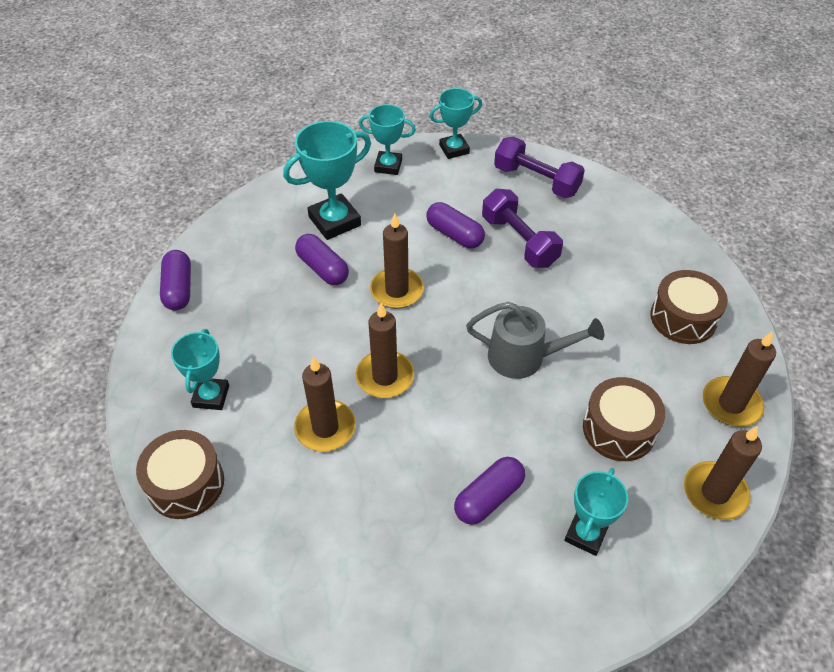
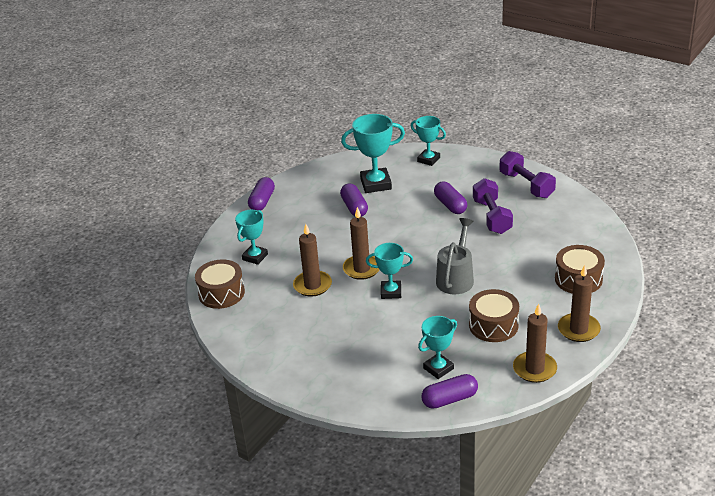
camera: 25 degrees right, 15 degrees down
(397, 290) = (394, 227): brown candle -> none
(454, 149) = (479, 157): turquoise trophy -> turquoise trophy (391, 292)
(488, 497) = (390, 338): purple capsule -> purple capsule (449, 399)
(525, 357) = (456, 277): grey watering can -> grey watering can turned 105 degrees counterclockwise

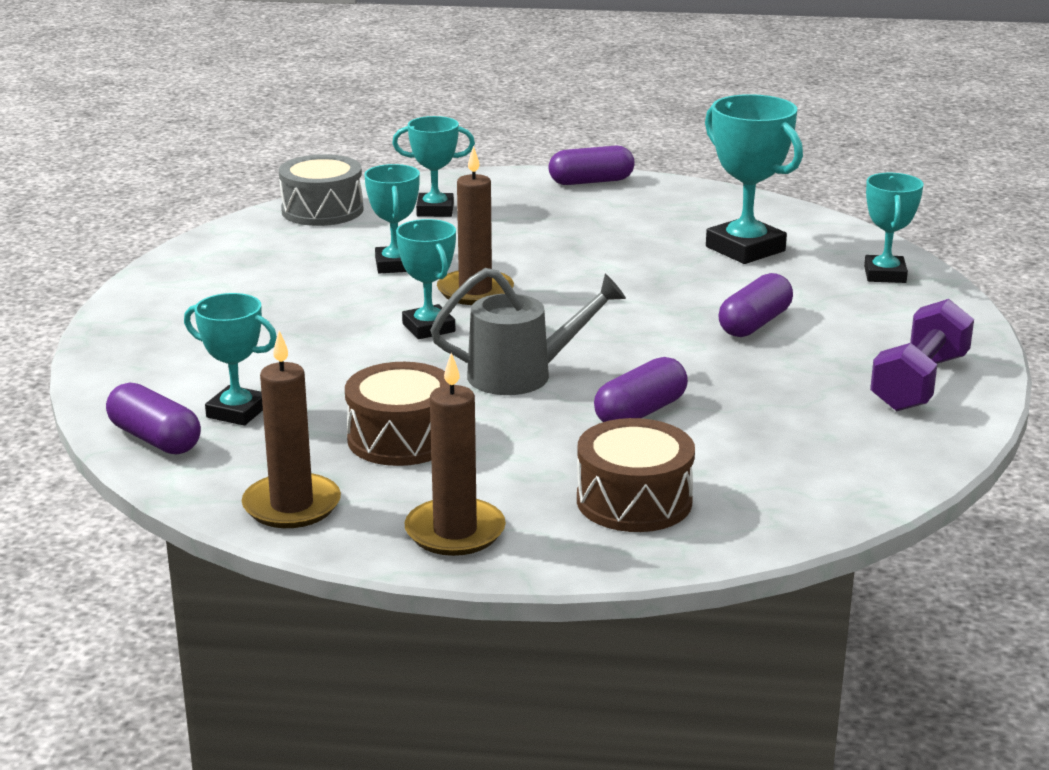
camera: 60 degrees right, 10 degrees down
(221, 293) = (322, 210): brown drum -> grey drum
(312, 285) = (395, 265): brown candle -> turquoise trophy
(354, 207) = (651, 248): purple capsule -> purple capsule (640, 412)
(492, 217) = (761, 369): purple dumbbell -> none

